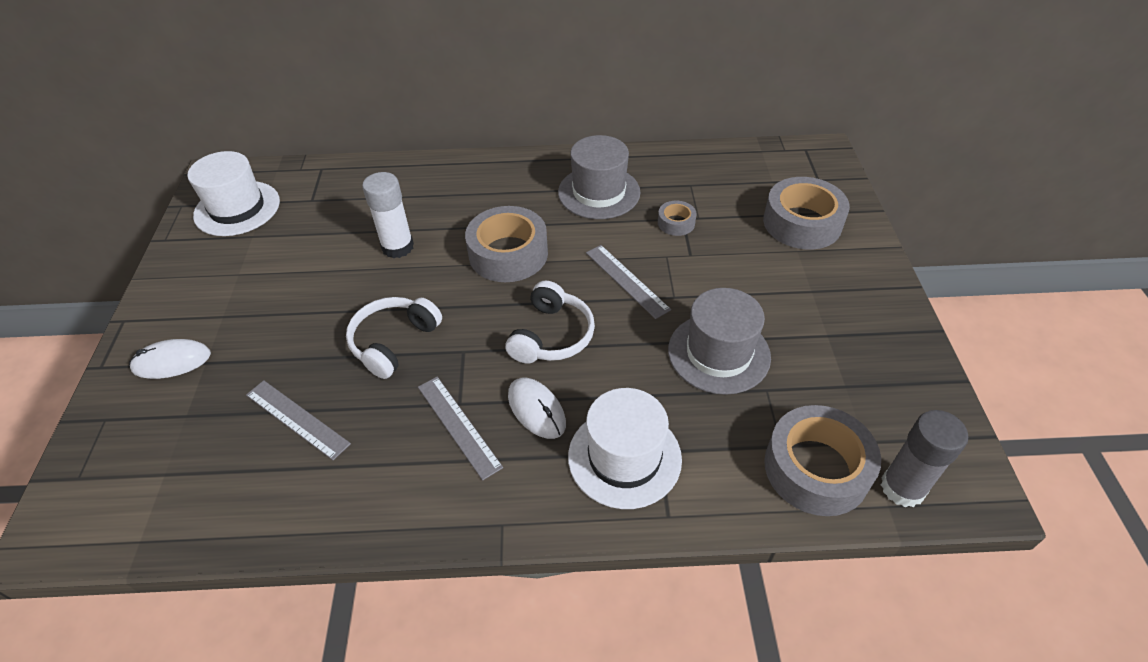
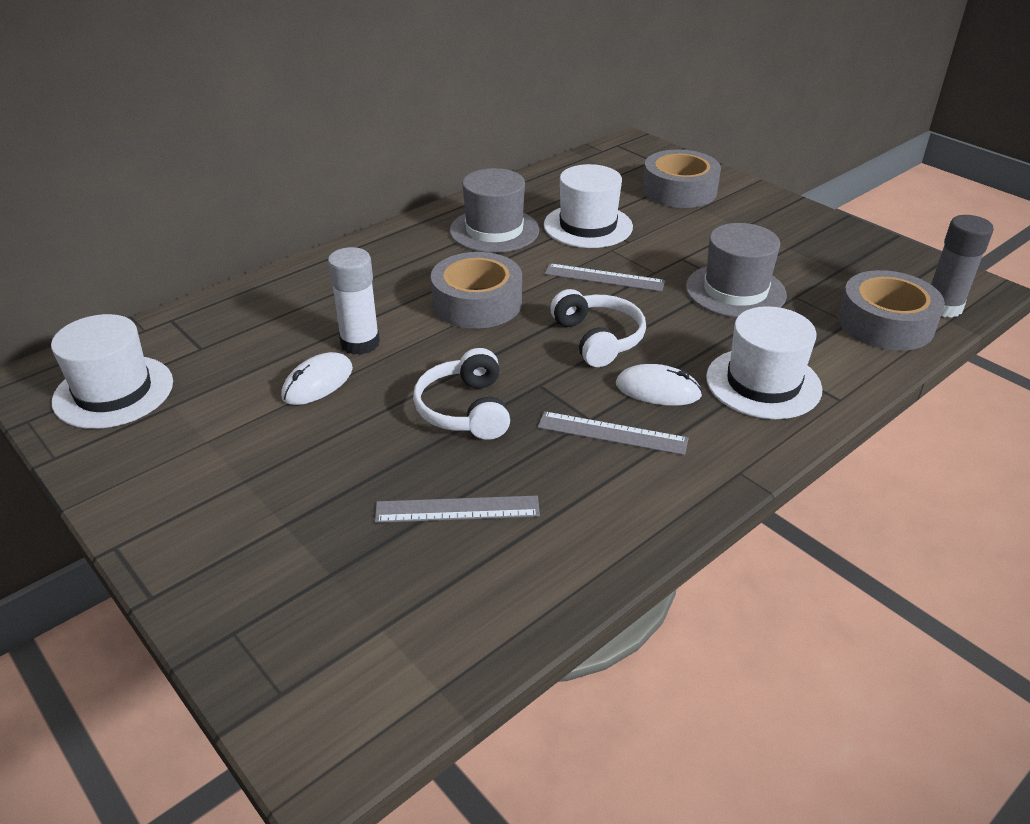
camera: 40 degrees left, 10 degrees down
(172, 361) = (241, 545): white mouse -> white mouse (317, 383)
(676, 223) = (588, 226): grey tape -> white hat

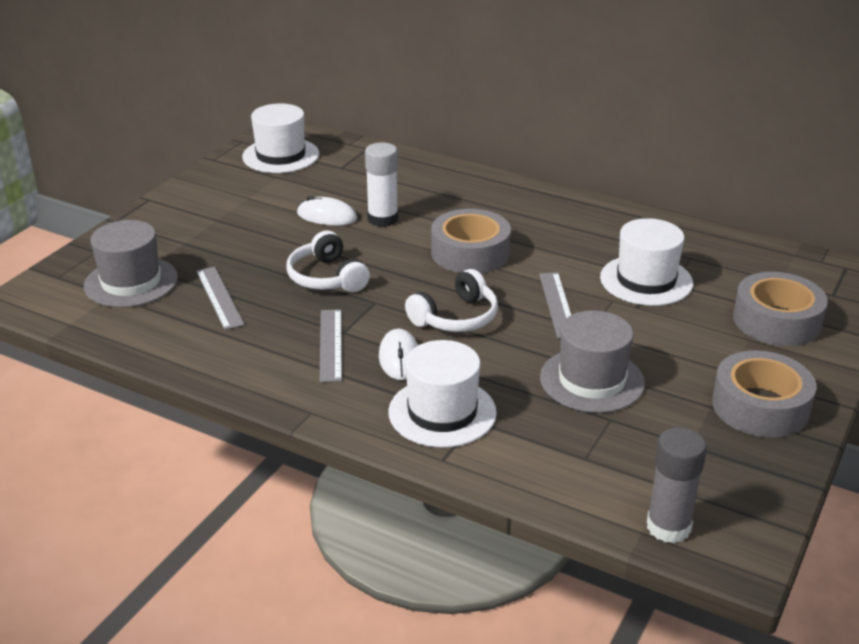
camera: 70 degrees right, 5 degrees down
(465, 409) = (327, 277): white headphones -> white headphones turned 90 degrees counterclockwise
(494, 230) = (594, 236): grey hat -> grey hat (131, 282)
(885, 323) = (601, 484): grey tape -> grey tape (760, 406)

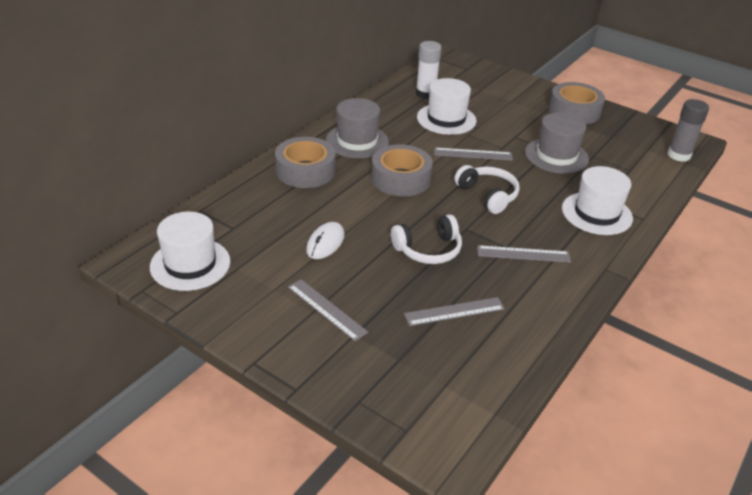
camera: 85 degrees left, 5 degrees up
(131, 282) = (423, 371): grey hat -> grey hat (357, 141)
(220, 226) = (326, 309): none -> grey ruler
(382, 219) = (338, 213): white glue stick -> white glue stick (425, 94)
(399, 358) = (538, 224): white mouse -> none
(776, 321) = (493, 89): grey tape -> grey tape (305, 171)

